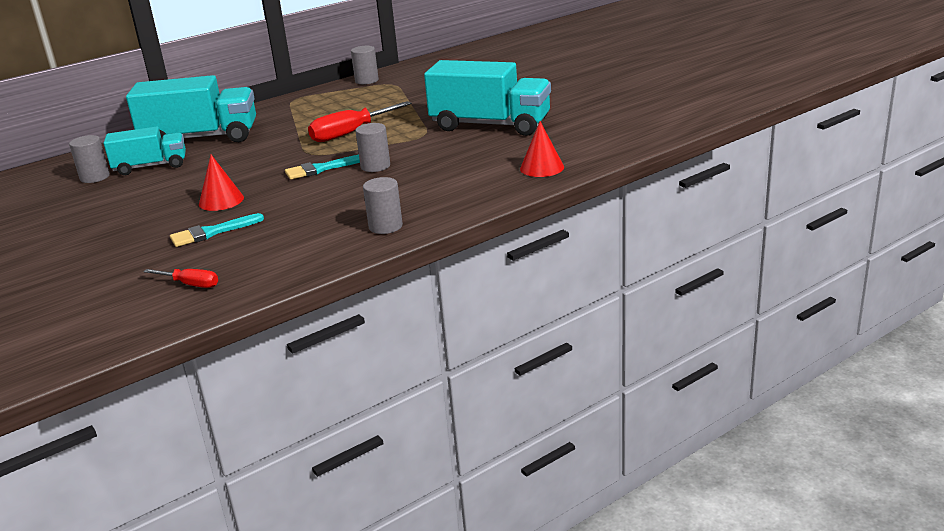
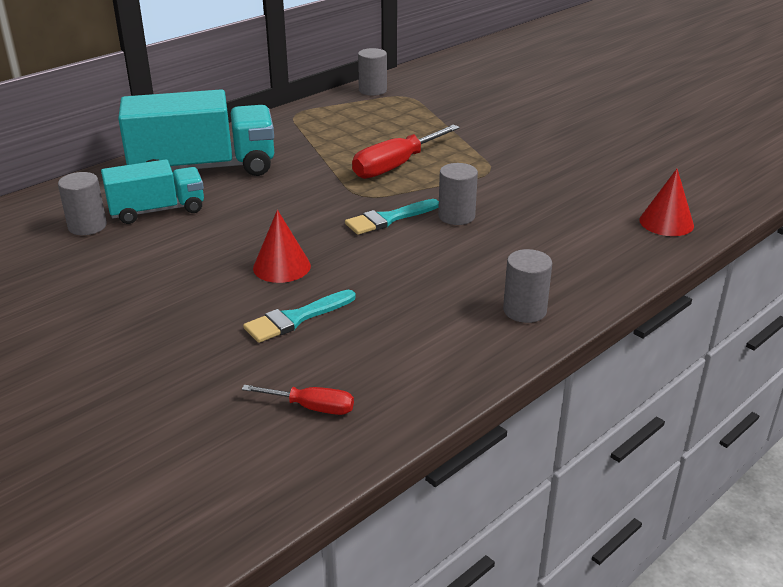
camera: 10 degrees left, 5 degrees up
(490, 125) = (564, 159): turquoise truck -> none

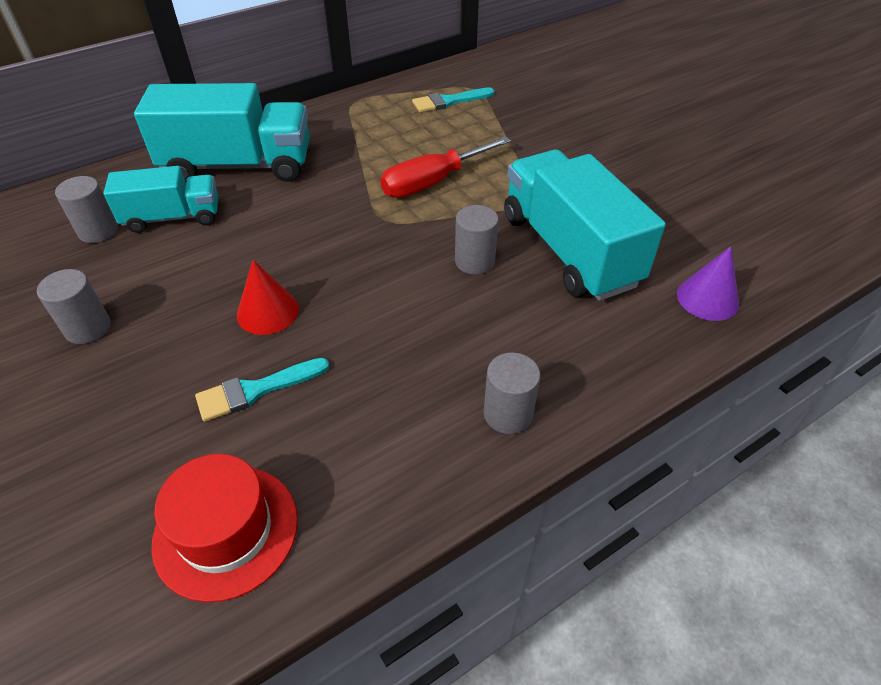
camera: 10 degrees right, 15 degrees up
(311, 407) = (226, 530): red screwdriver -> red hat
(372, 90) = (441, 77): grey cylinder -> grey cylinder (88, 328)
(388, 219) = (401, 256): turquoise brush -> turquoise brush (448, 101)
(537, 201) = (569, 250): none -> turquoise truck
(666, 222) = (707, 298): red cone -> purple cone

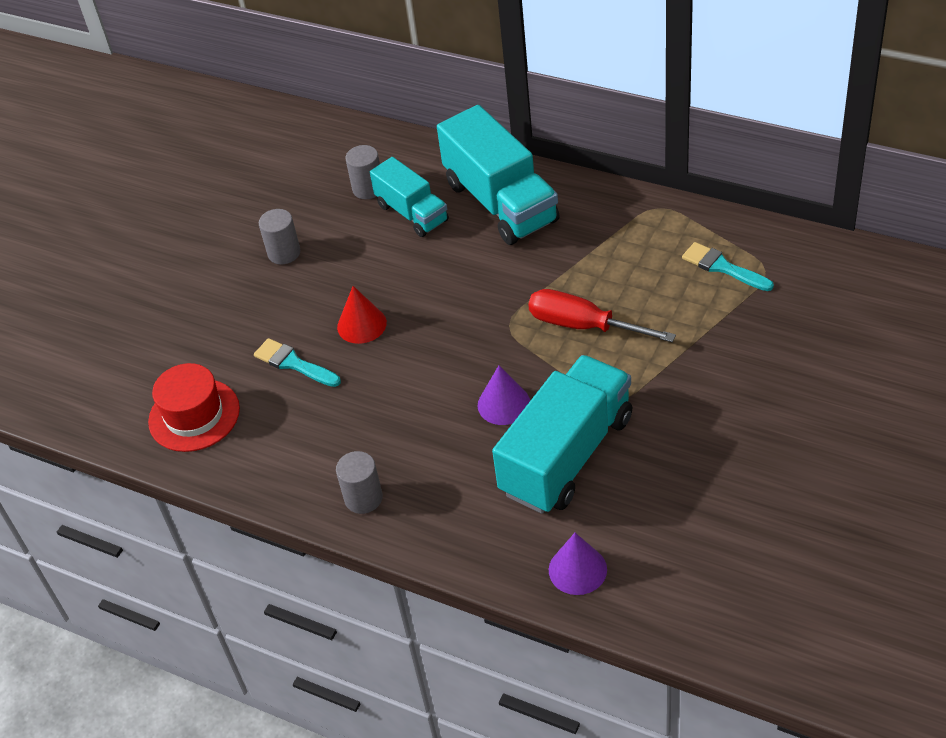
camera: 65 degrees right, 0 degrees up
(474, 261) = (503, 404): grey cylinder -> purple cone

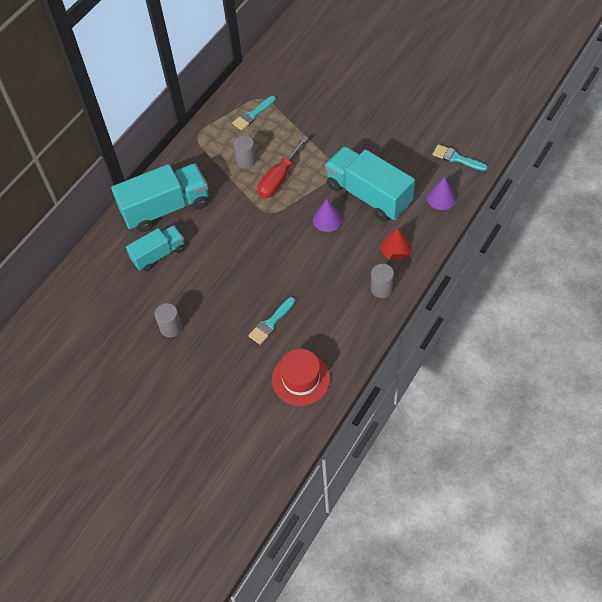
camera: 85 degrees left, 10 degrees up
(361, 324) = (248, 285): red cone -> red cone (395, 247)
(368, 188) = (126, 278): grey cylinder -> grey cylinder (246, 161)
(683, 587) = (456, 158): none -> turquoise brush

